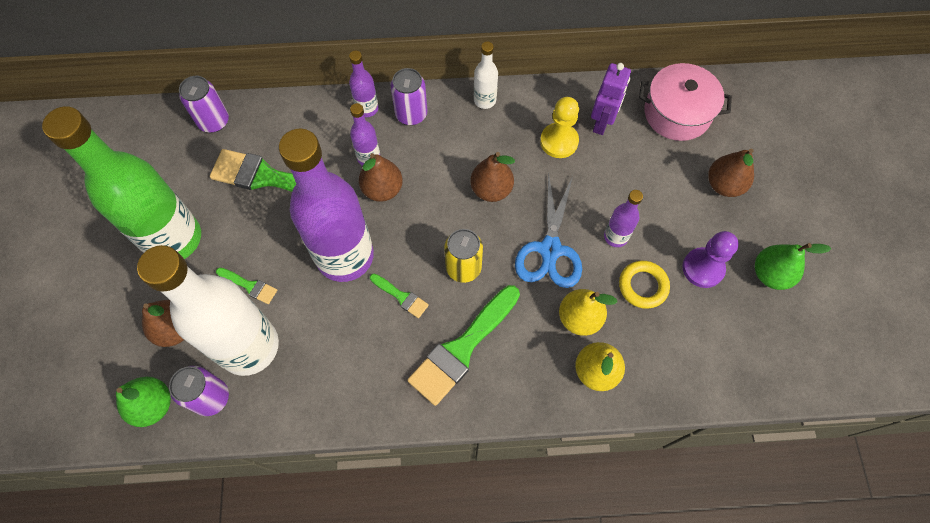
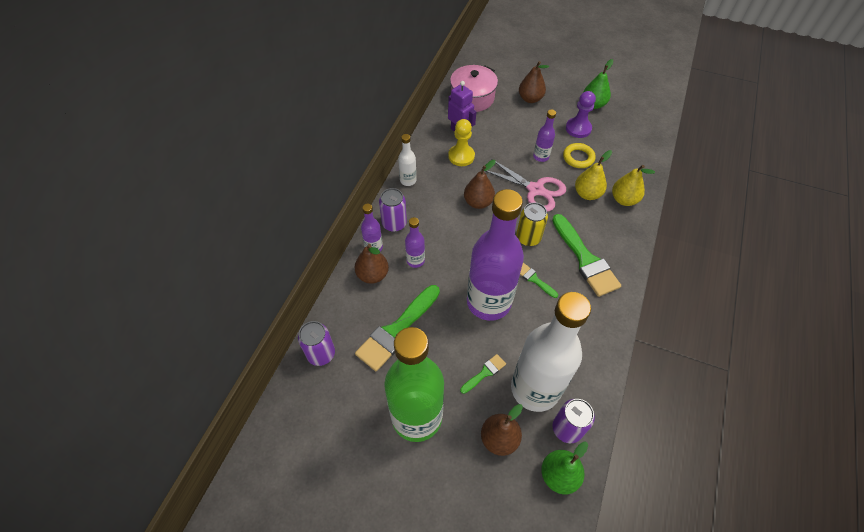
camera: 65 degrees left, 10 degrees down
(382, 189) = (446, 261): brown pear -> brown pear (372, 275)
(401, 296) = (534, 279): green brush -> green brush turned 105 degrees counterclockwise
(550, 250) = (535, 190): blue scissors -> pink scissors

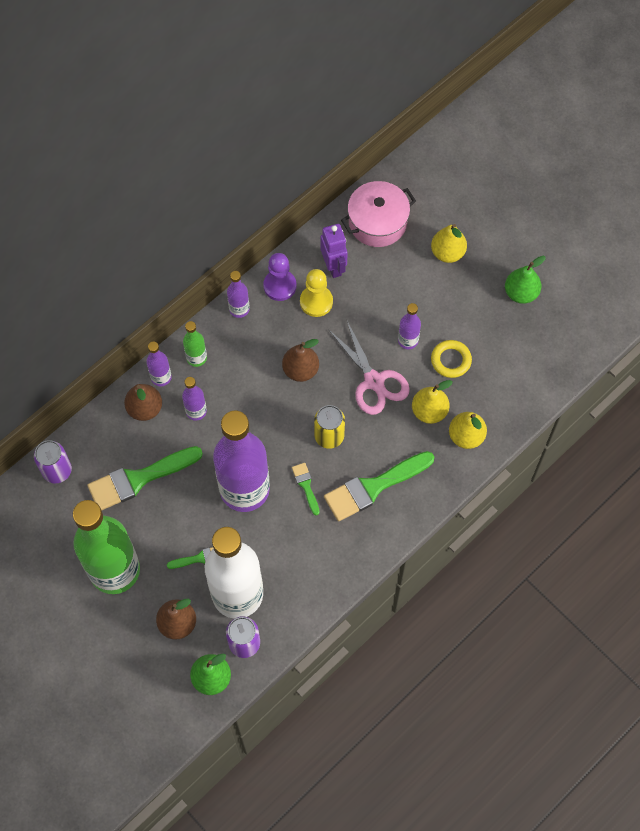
camera: 25 degrees right, 10 degrees up
(394, 223) = (196, 358): purple can -> green bottle
(408, 180) = (239, 309): white bottle -> purple bottle
(530, 99) = (447, 253): brown pear -> yellow pear
(578, 128) = (478, 320): purple pawn -> purple pawn (280, 286)
(585, 259) = (374, 487): green brush -> green brush turned 60 degrees clockwise

